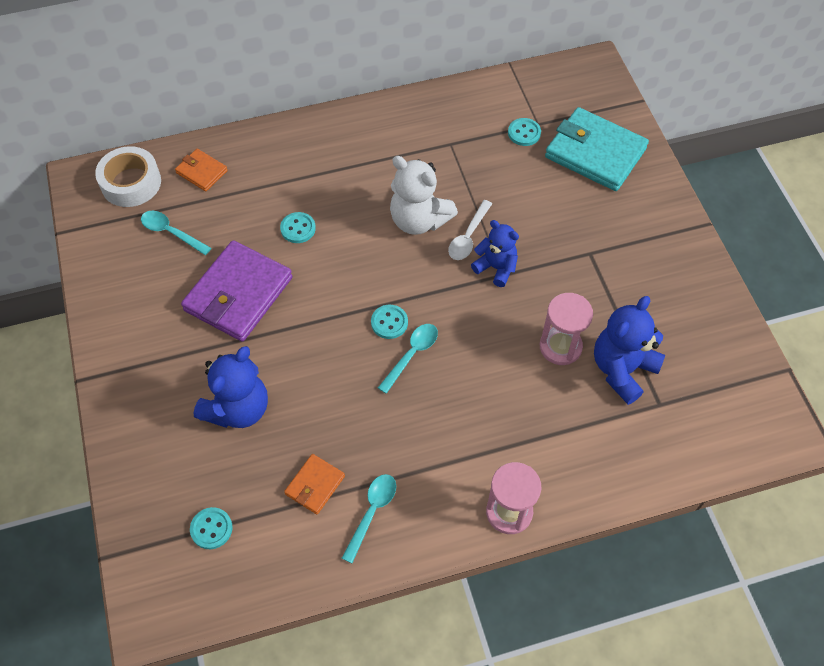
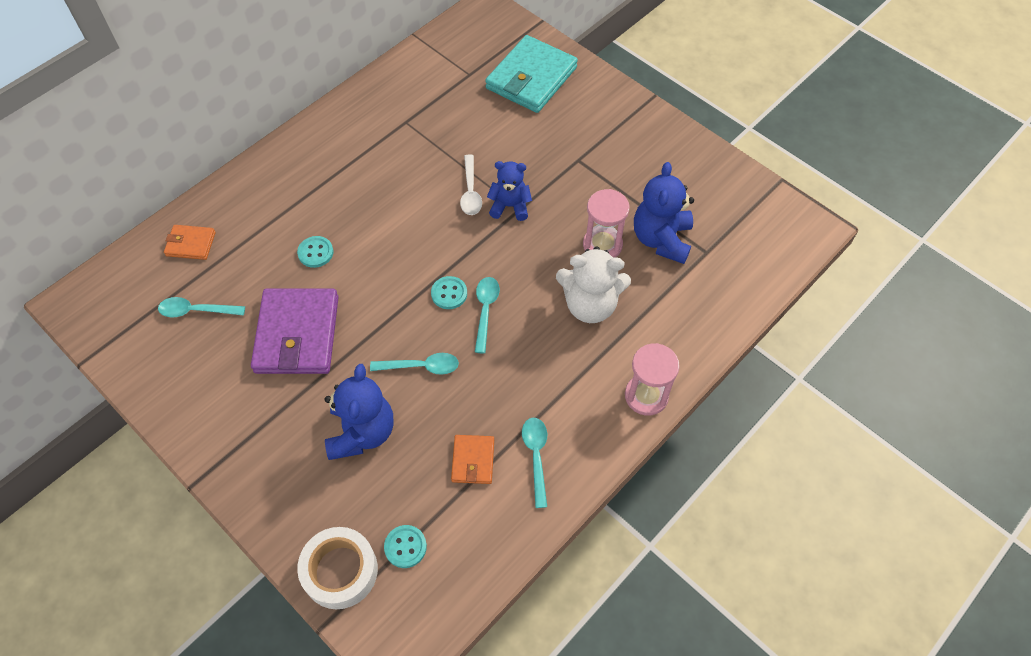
camera: 30 degrees left, 0 degrees up
(131, 183) = (126, 284): white tape -> white tape (340, 571)
(323, 376) = (421, 366): none -> turquoise spoon
(419, 220) = (419, 197): white teddy bear -> white teddy bear (590, 305)
(524, 133) = (462, 86): turquoise button -> none
(595, 153) = (531, 78): turquoise wallet -> turquoise wallet turned 60 degrees counterclockwise

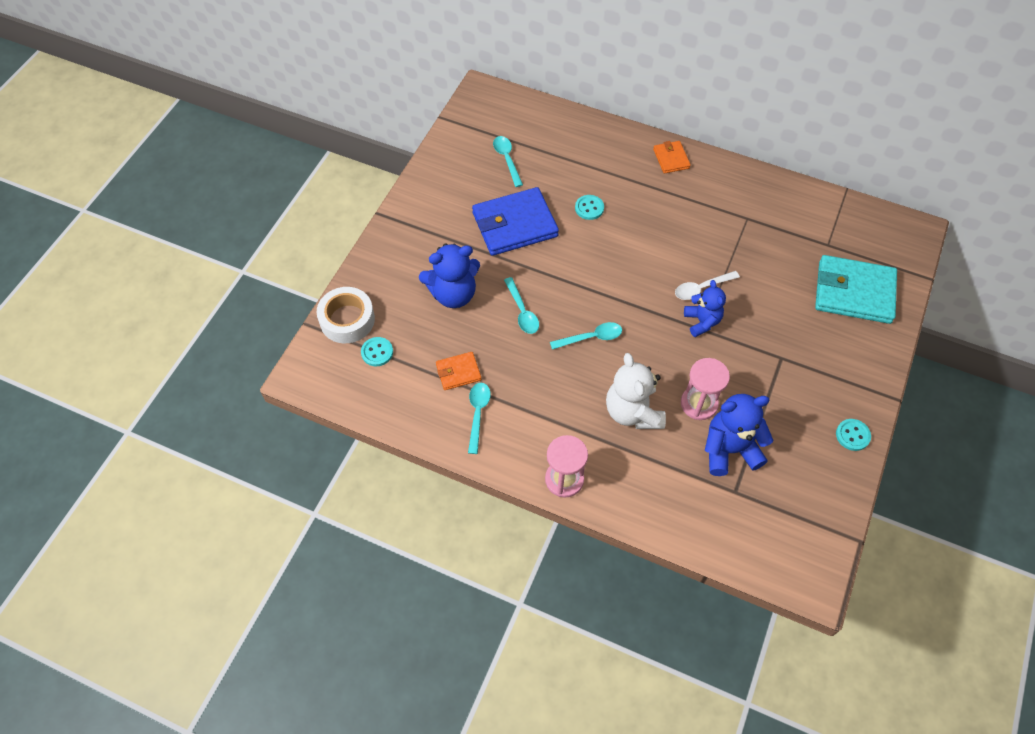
camera: 70 degrees right, 0 degrees up
(191, 244) = (559, 133): orange wallet -> orange wallet (671, 159)
(297, 334) = (514, 225): purple wallet -> blue wallet
(449, 293) = (595, 307): turquoise button -> turquoise button (852, 435)
(536, 457) = (478, 414): turquoise spoon -> turquoise spoon turned 60 degrees counterclockwise

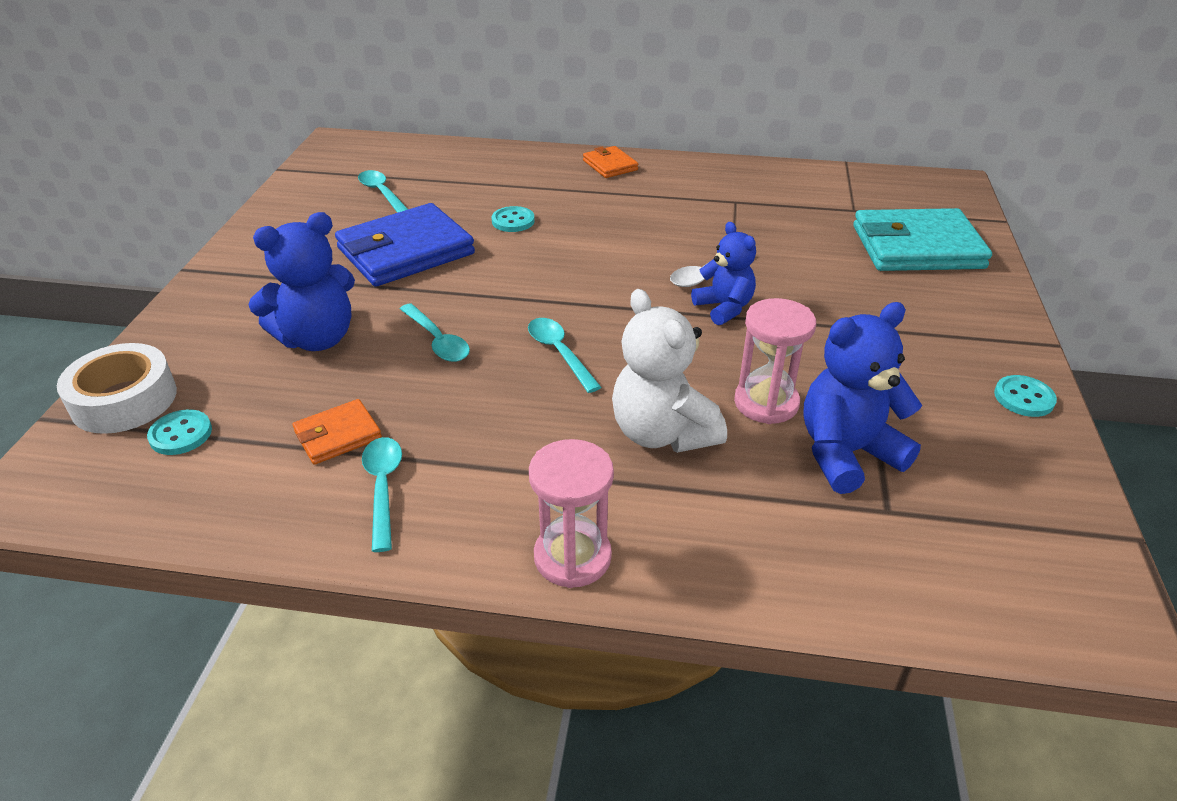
camera: 15 degrees left, 20 degrees down
(591, 337) = (559, 353): turquoise spoon -> turquoise spoon turned 90 degrees counterclockwise

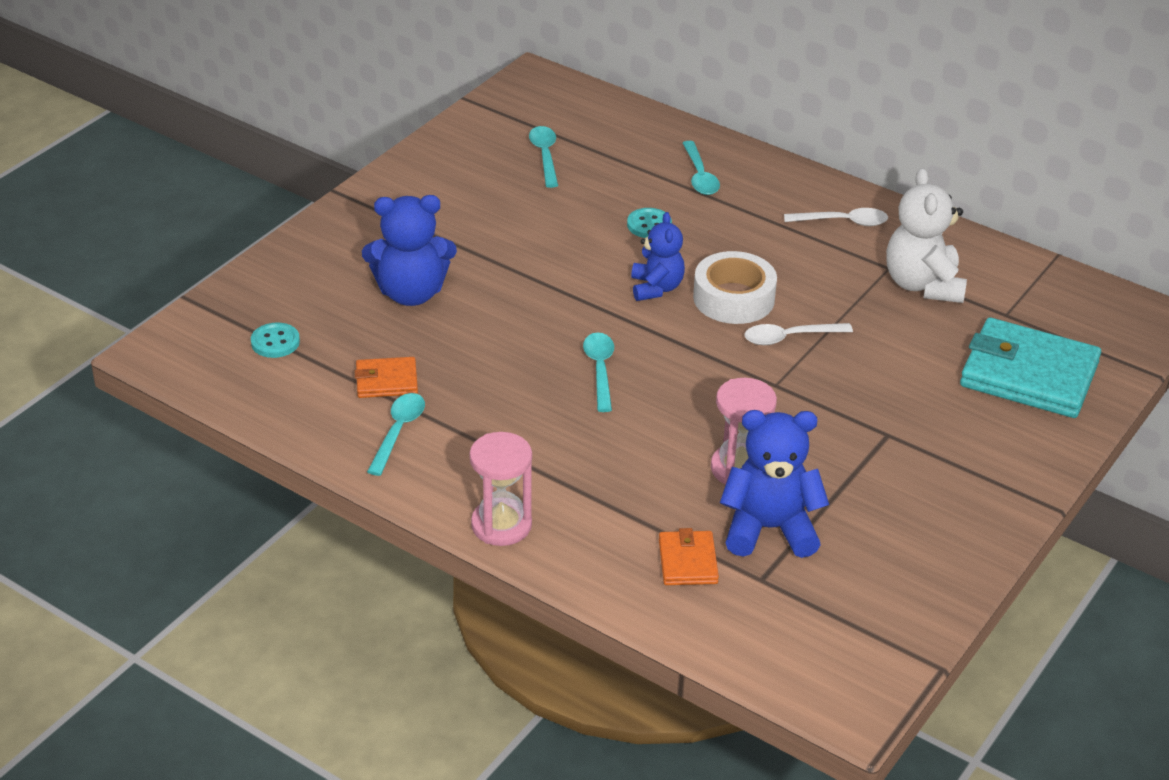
camera: 25 degrees right, 0 degrees up
(124, 400) = (245, 300): white tape -> white tape (734, 298)
(405, 251) = (530, 229): blue wallet -> none
(437, 341) = (506, 326): turquoise spoon -> turquoise spoon (700, 176)
(610, 165) = (793, 186): orange wallet -> orange wallet (688, 561)
(662, 433) = (634, 463): white teddy bear -> white teddy bear (923, 285)
(670, 180) = (842, 222): none -> white spoon
(724, 308) = (777, 375): blue teddy bear -> blue teddy bear (656, 288)
(1023, 398) = (971, 541): turquoise button -> none

